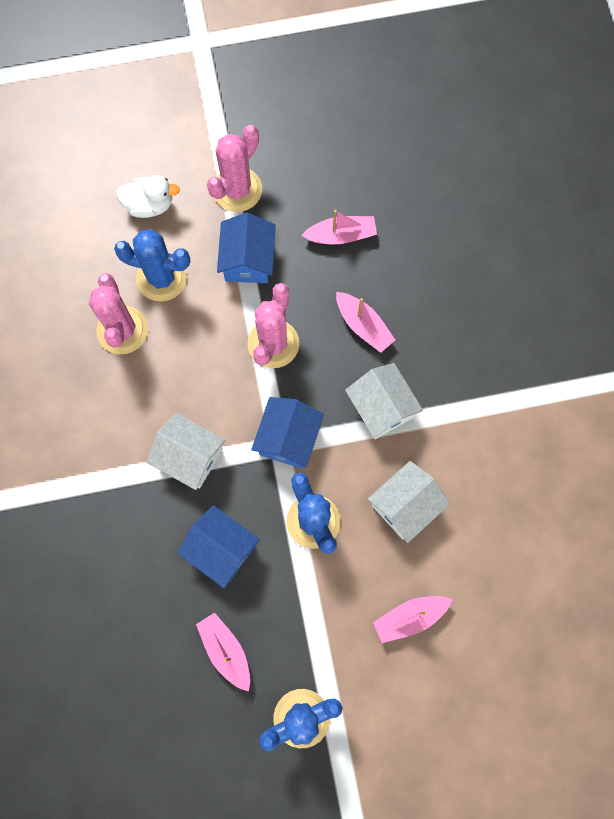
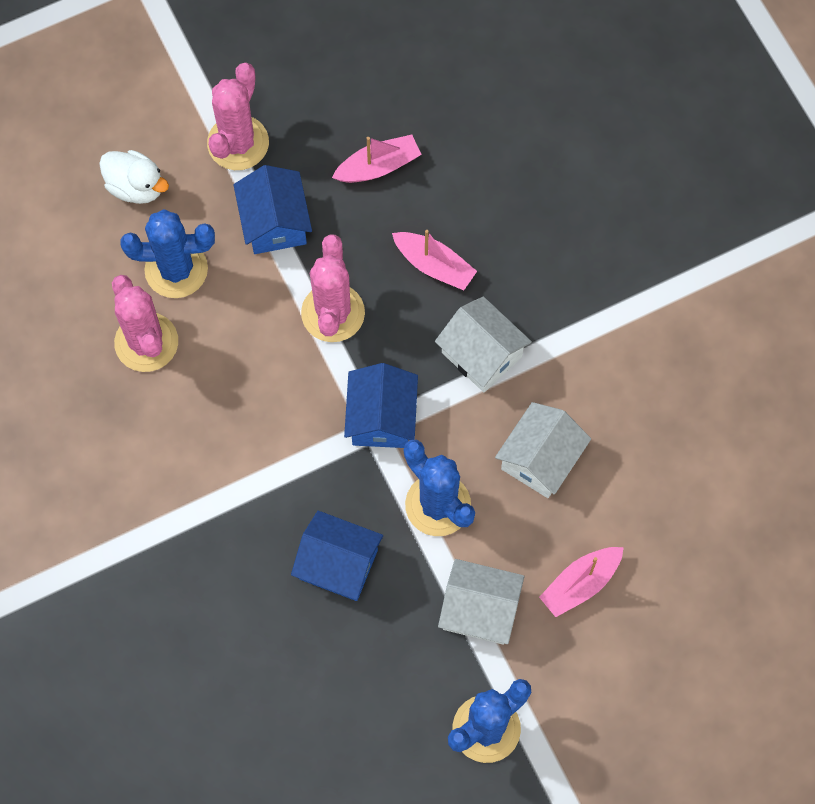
camera: 15 degrees left, 5 degrees down
(149, 205) = (136, 186): white duck -> white duck turned 45 degrees clockwise
(189, 457) = (270, 469): white house -> white house (479, 610)
(226, 651) = (376, 677): pink boat -> none

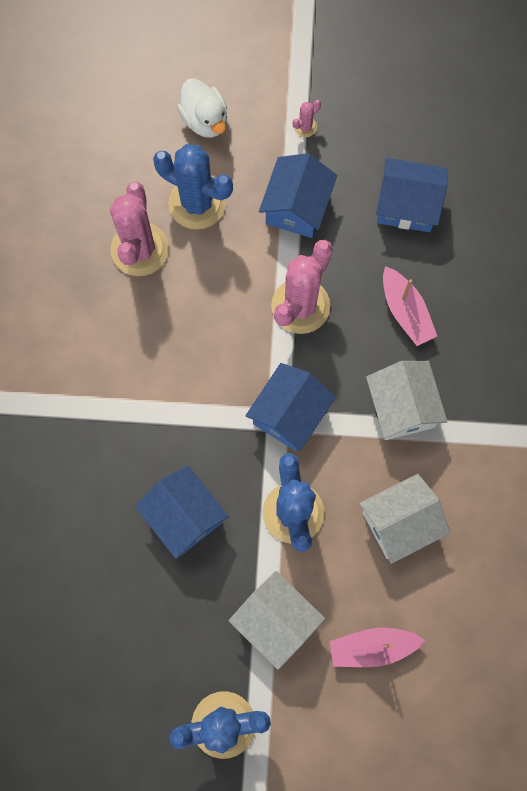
camera: 30 degrees right, 5 degrees up
(238, 143) = (305, 127): pink cactus -> pink cactus, size x0.41
(378, 166) = (407, 205): pink boat -> blue house

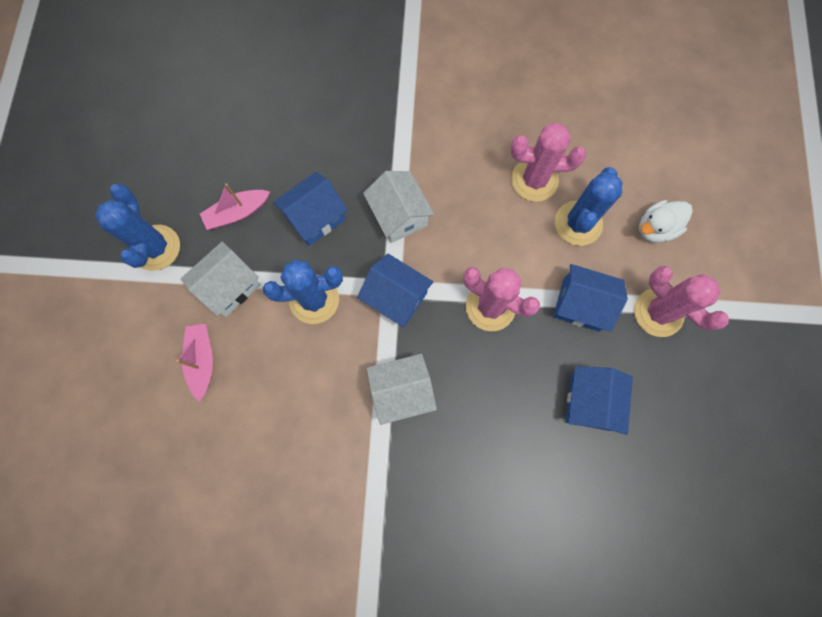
camera: 90 degrees right, 0 degrees up
(305, 127) = (658, 312): pink cactus -> pink cactus, size x2.44
(400, 522) = (302, 386): white house -> white house (399, 216)
(405, 311) = (488, 397): pink boat -> pink boat (237, 213)

